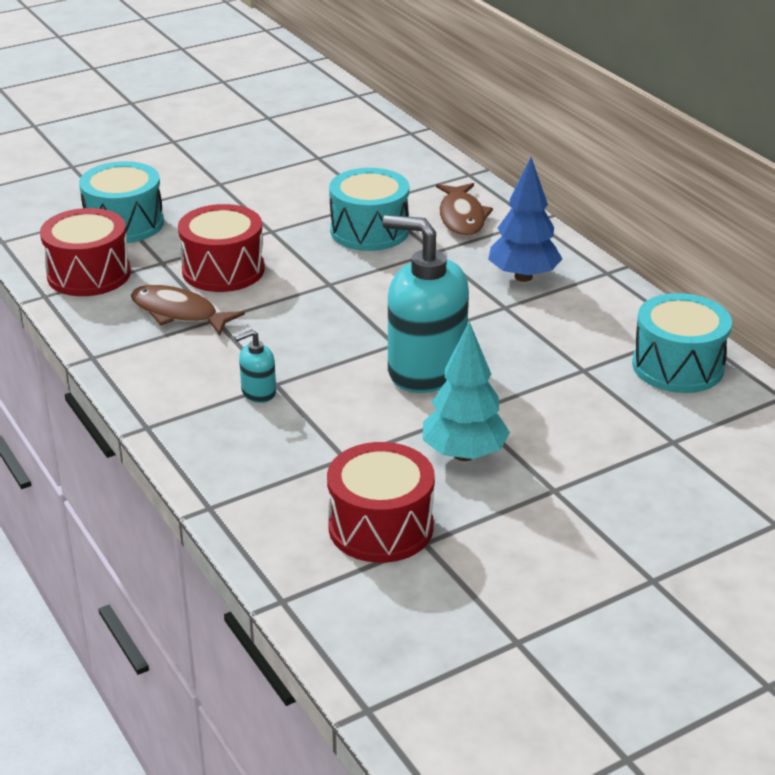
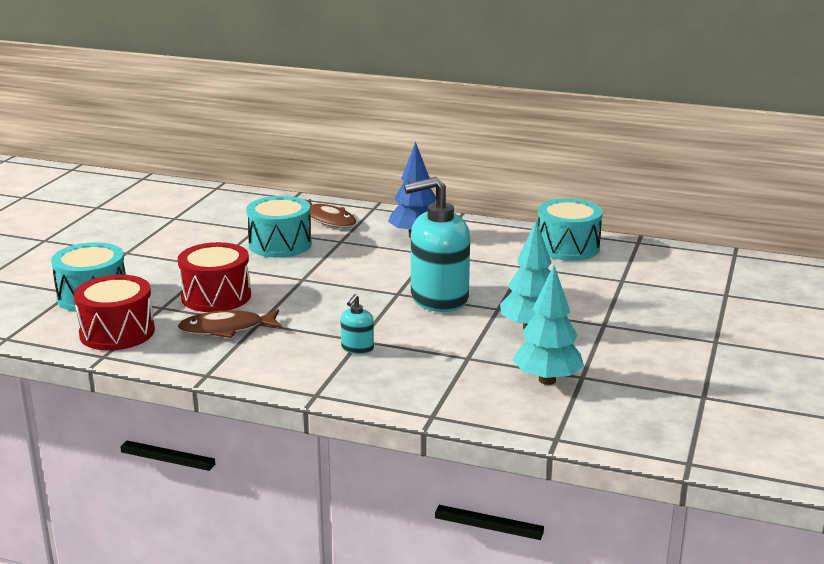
camera: 40 degrees left, 10 degrees down
(381, 527) = (547, 380): red drum -> turquoise tree

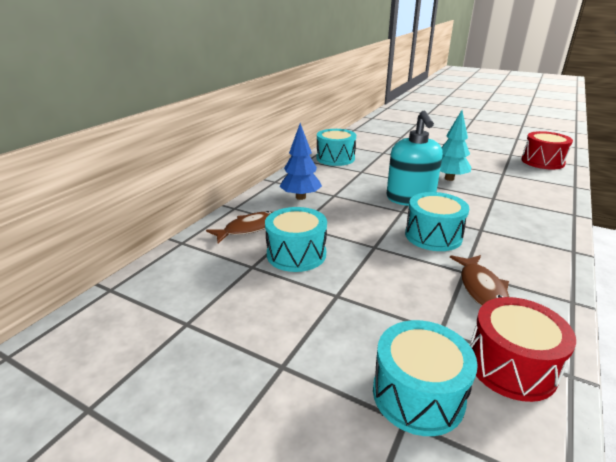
camera: 80 degrees left, 5 degrees up
(216, 296) = (412, 294): red drum -> red drum (542, 162)
(335, 310) = (433, 236): none -> turquoise drum
(357, 348) = (495, 231): turquoise soap dispenser -> none
(547, 380) = (512, 181): turquoise tree -> none

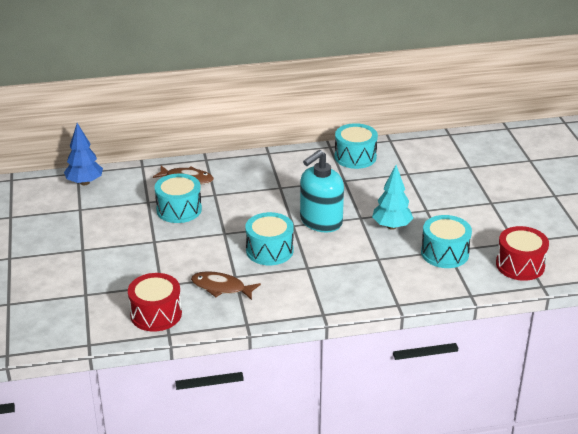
camera: 50 degrees right, 5 degrees up
(300, 197) = (257, 176): blue tree -> blue tree (85, 182)
(418, 394) = (105, 292): turquoise drum -> turquoise drum (444, 253)
(481, 288) = (221, 287): brown fish -> brown fish turned 60 degrees clockwise

